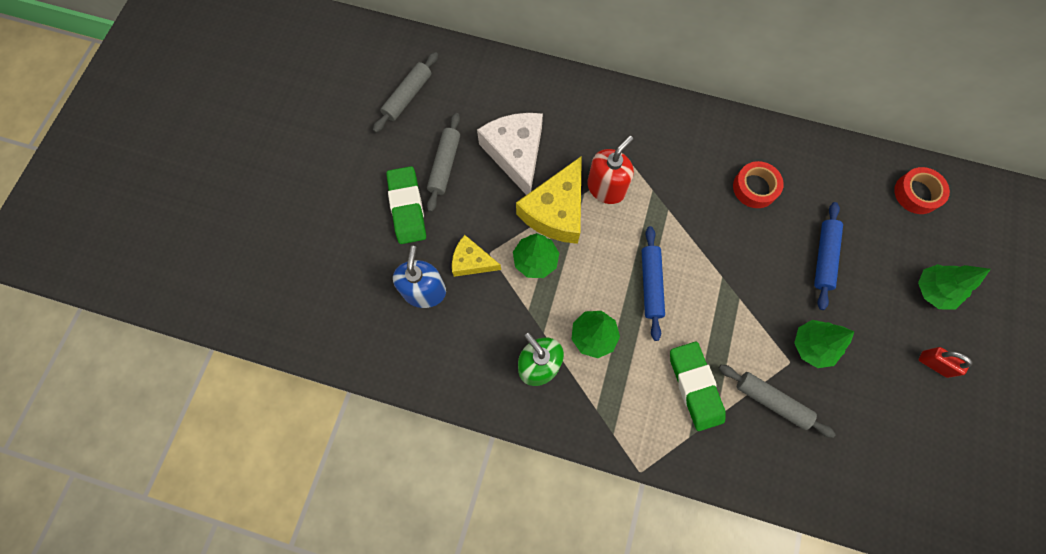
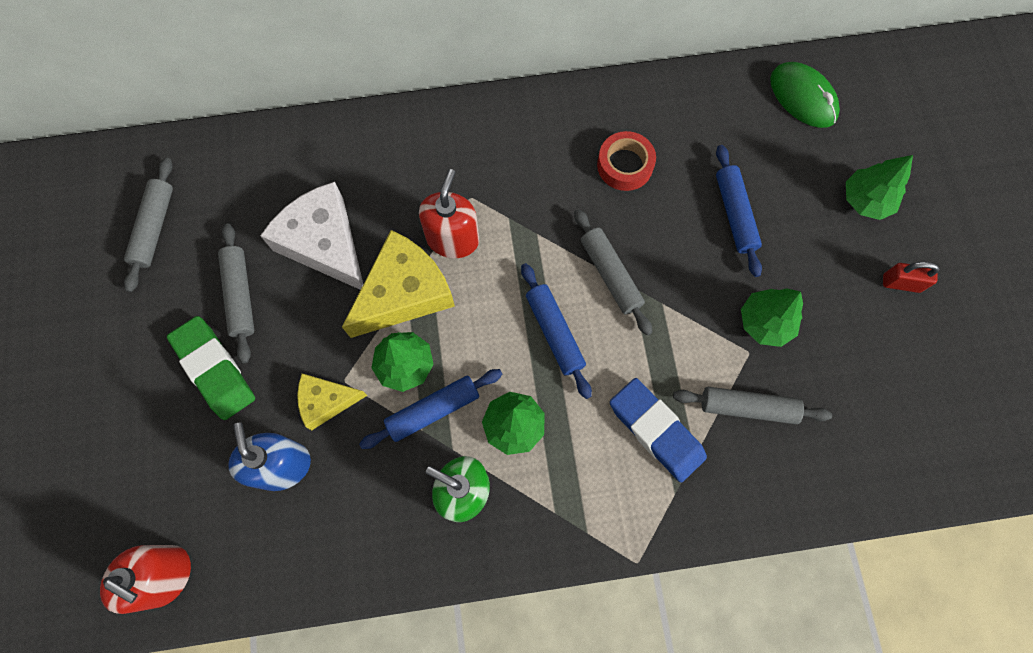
camera: 25 degrees left, 0 degrees up
(320, 328) = (165, 576): none -> red soap dispenser
(541, 300) = (433, 410): none -> blue rolling pin
(556, 211) = (404, 293): yellow cheese -> yellow cheese turned 135 degrees counterclockwise
(695, 386) = (656, 431): green eraser -> blue eraser
(710, 261) = (610, 274): none -> grey rolling pin
(916, 193) = (803, 97): red tape -> green mouse

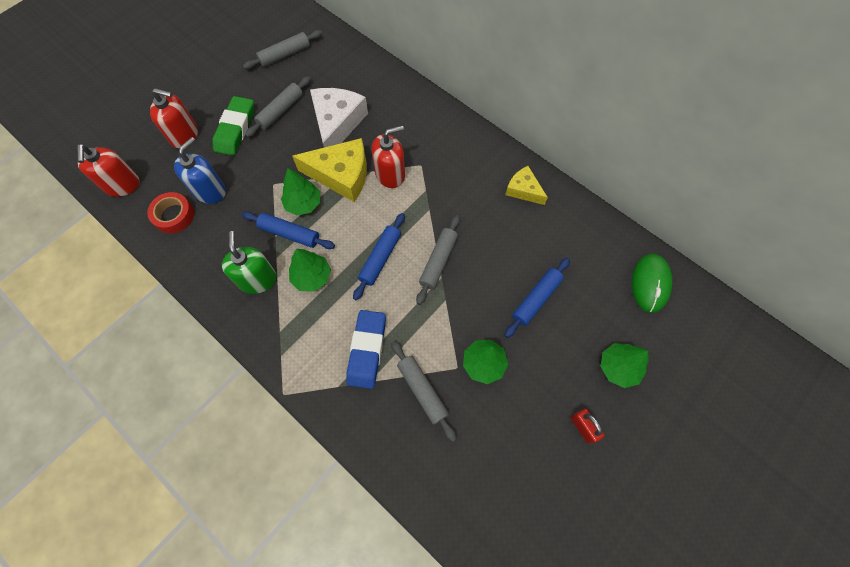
camera: 50 degrees right, 5 degrees down
(161, 441) = (184, 135): none -> red soap dispenser
(326, 401) = (256, 185): yellow cheese -> yellow cheese (523, 190)
(625, 165) = (510, 222): red tape -> red tape (174, 216)

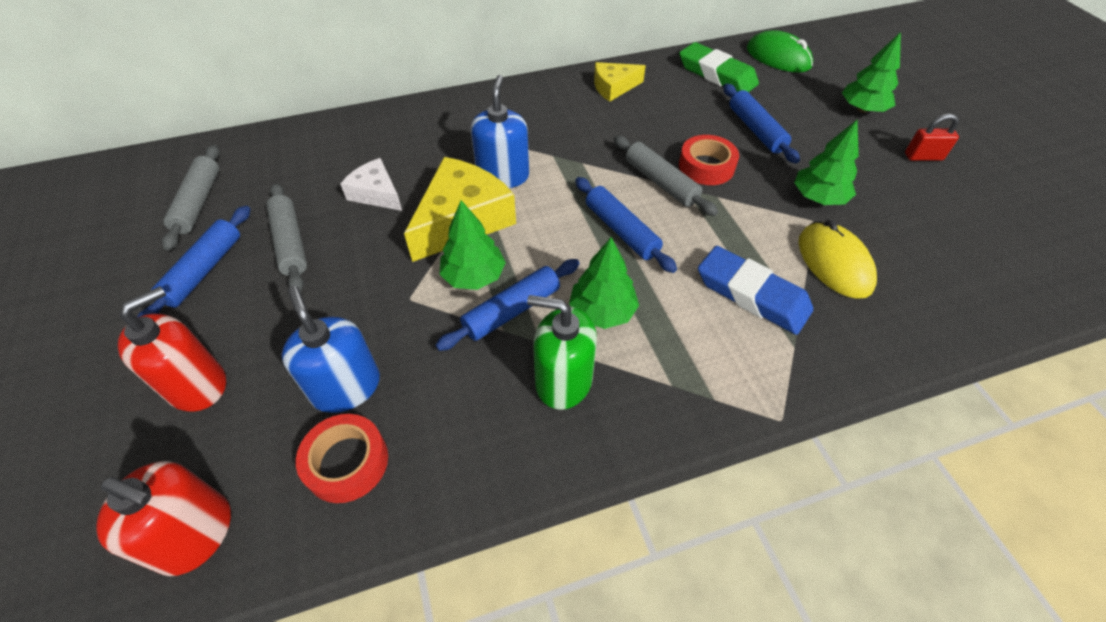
camera: 60 degrees left, 15 degrees down
(235, 129) = (262, 308): green eraser -> green eraser (716, 74)
(245, 90) = (204, 270): none -> blue rolling pin
(337, 123) = (376, 193): white cheese -> white cheese, size x0.57
(390, 174) = (503, 175): red soap dispenser -> blue soap dispenser
(422, 391) = (834, 263): grey rolling pin -> yellow mouse
(472, 282) = (706, 166): none -> red tape

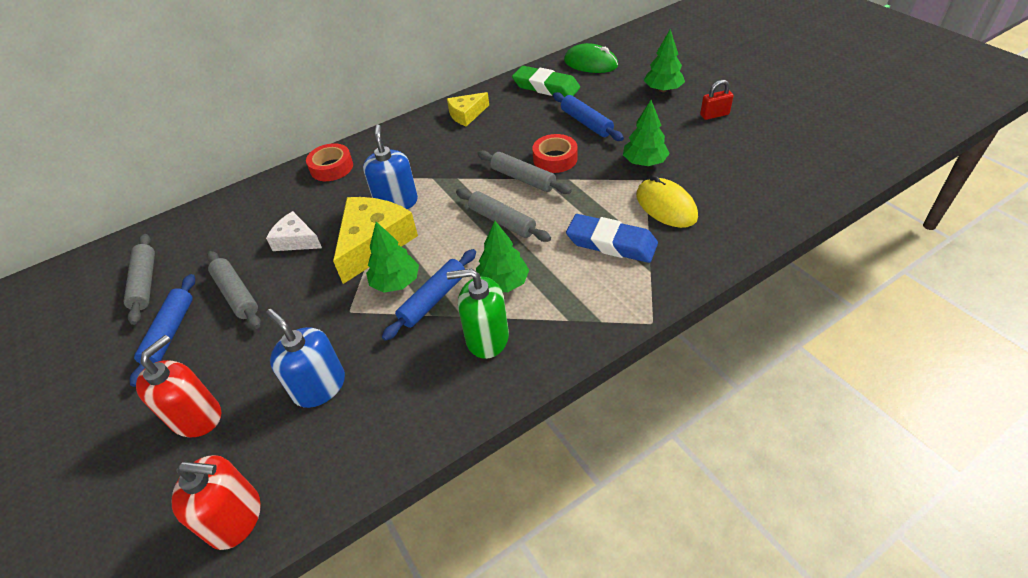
camera: 10 degrees left, 5 degrees down
(347, 462) = (338, 437): red tape -> red tape (331, 167)
(621, 230) = (502, 221): blue rolling pin -> grey rolling pin

